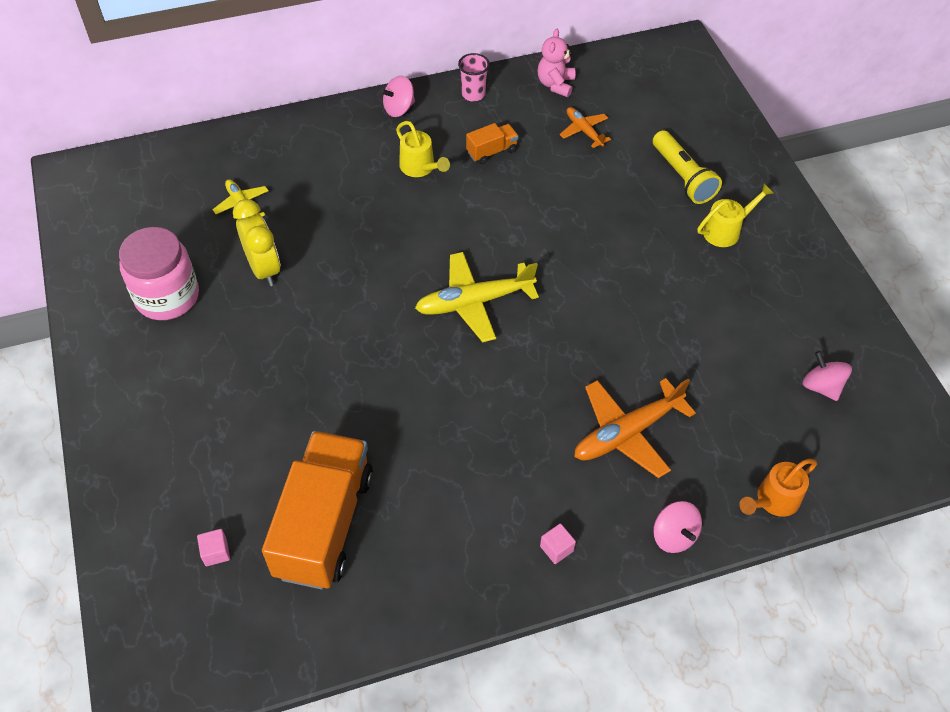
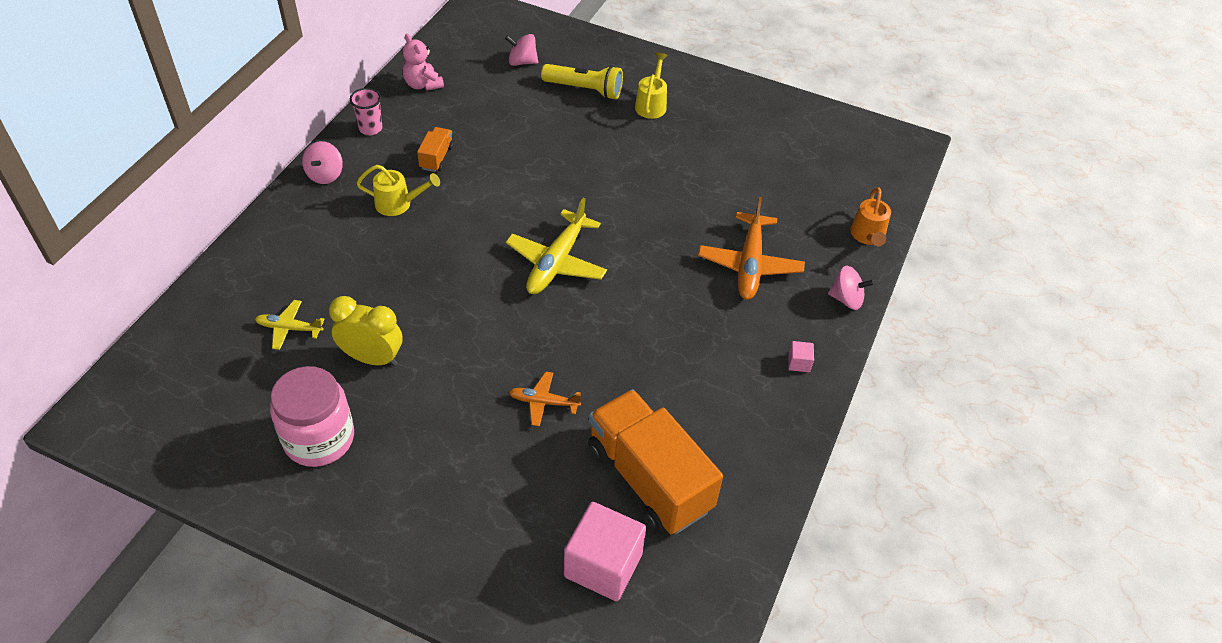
camera: 50 degrees left, 5 degrees down
(216, 552) = (603, 565): pink cube -> pink cube, size x2.41
(584, 131) = (483, 102): orange plane -> orange plane (544, 402)
(821, 386) = (812, 155): pink spinning top -> pink spinning top (522, 62)

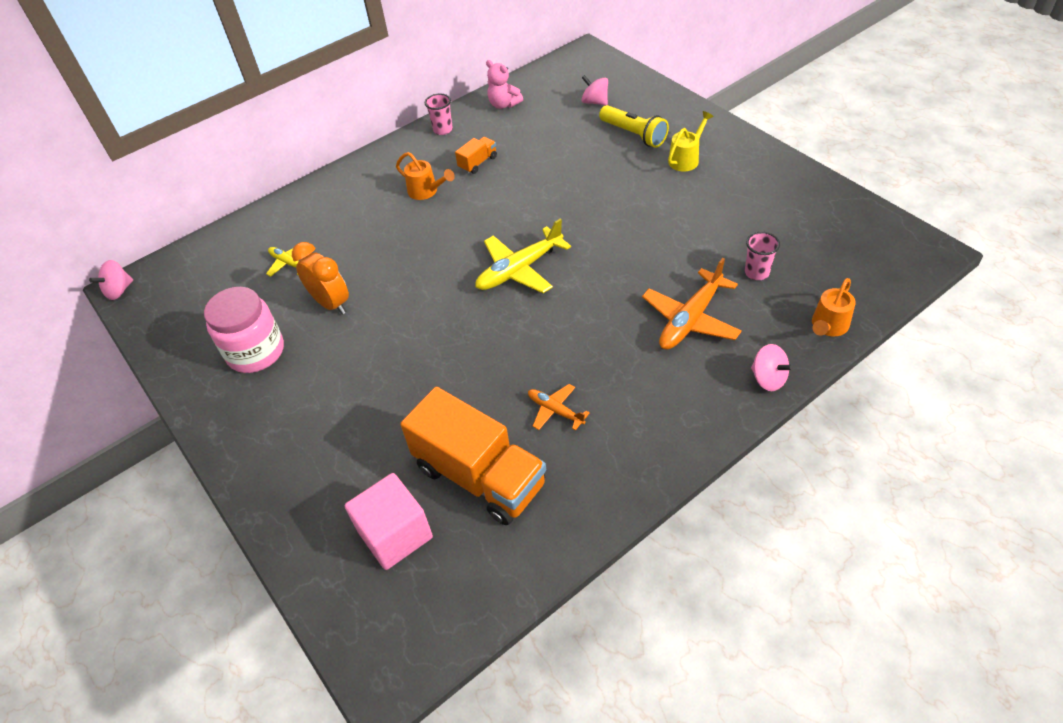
camera: 35 degrees right, 0 degrees up
(325, 175) = (388, 157): pink spinning top -> pink spinning top (119, 290)
(372, 358) = (331, 303): yellow clock -> orange clock
(399, 204) = (426, 191): yellow watering can -> orange watering can
(423, 84) = (504, 104): pink teddy bear -> pink teddy bear turned 45 degrees counterclockwise
(544, 402) = (435, 381): orange plane -> orange plane (555, 411)
(649, 478) = (480, 476): orange truck -> orange truck turned 135 degrees clockwise
(781, 203) = (756, 272): none -> pink cup
(799, 363) = (682, 422): pink cube -> none

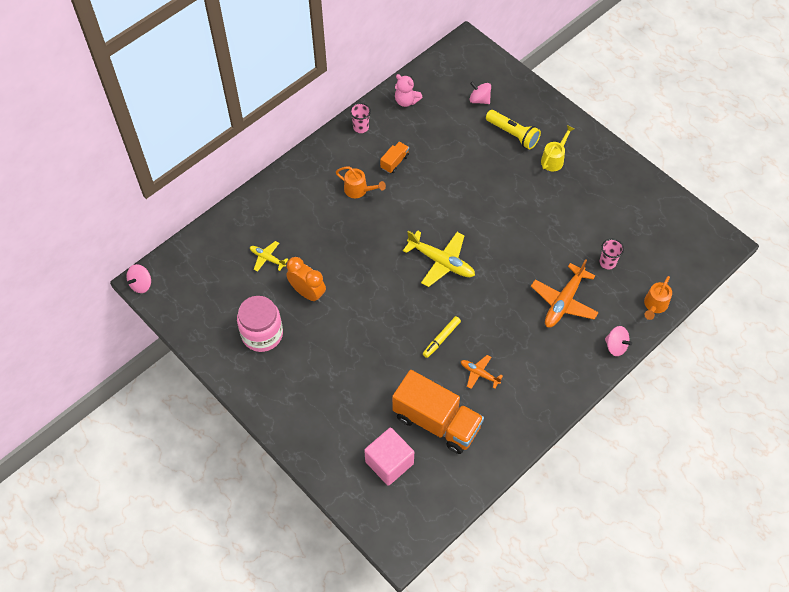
camera: 10 degrees left, 10 degrees up
(505, 363) = (441, 338): none -> yellow marker
(520, 269) = (441, 262): yellow plane -> yellow plane turned 105 degrees counterclockwise

